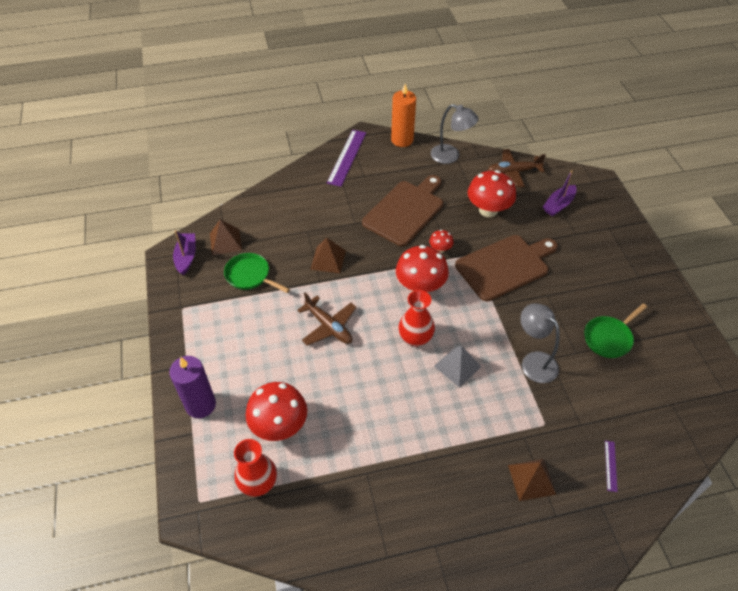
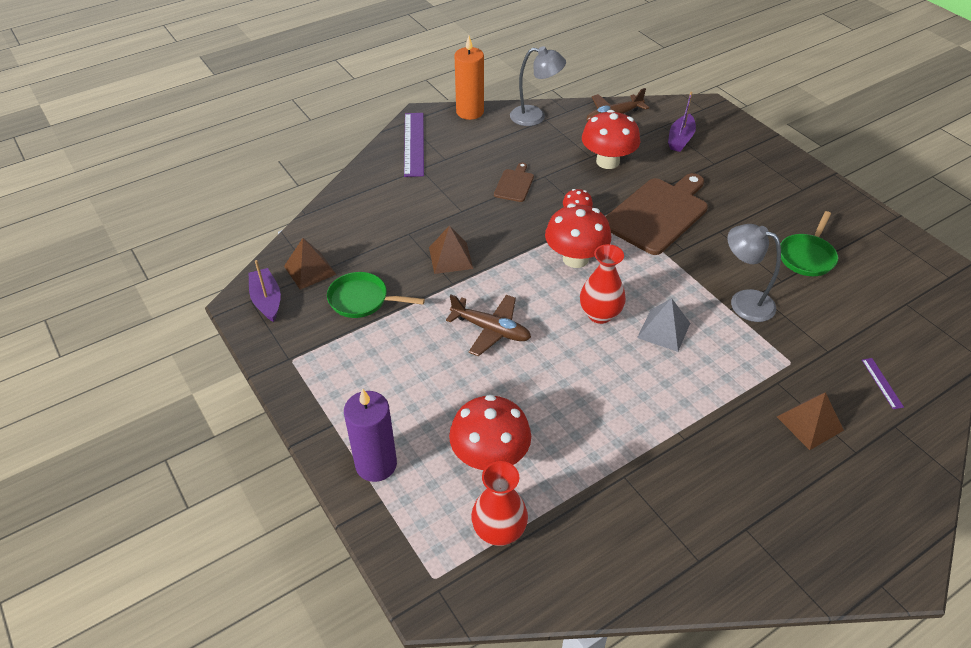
camera: 20 degrees left, 5 degrees down
(405, 211) = (514, 184): brown cutting board -> brown cutting board, size x0.47

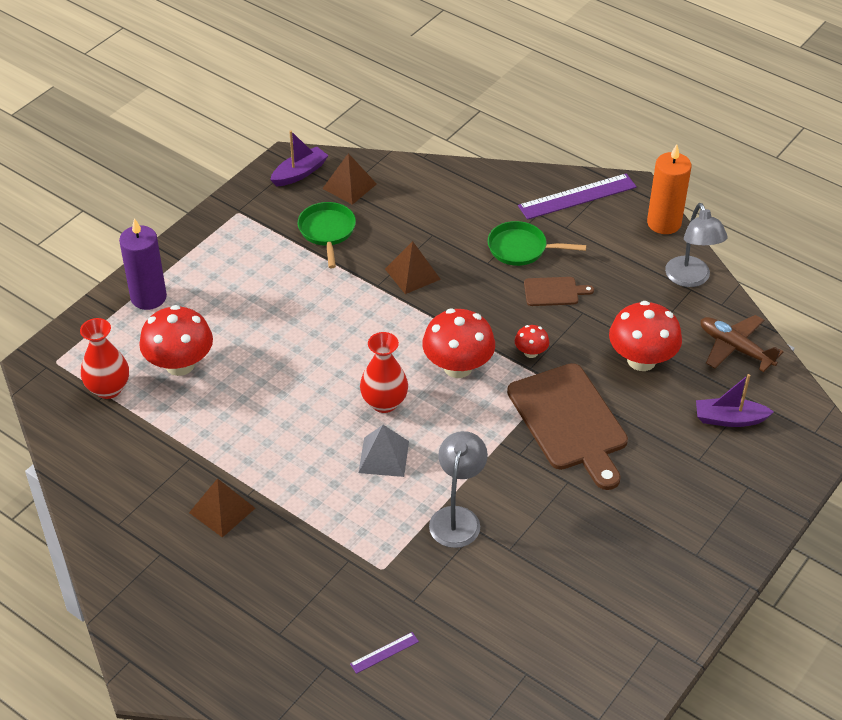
camera: 70 degrees right, 0 degrees up
(491, 330) = (328, 328): brown plane -> none
(658, 214) = (569, 421): brown cutting board -> brown cutting board turned 45 degrees clockwise
(807, 256) = (564, 570): green pan -> green pan (521, 248)
(810, 423) = (303, 592): brown pyramid -> brown pyramid (222, 510)

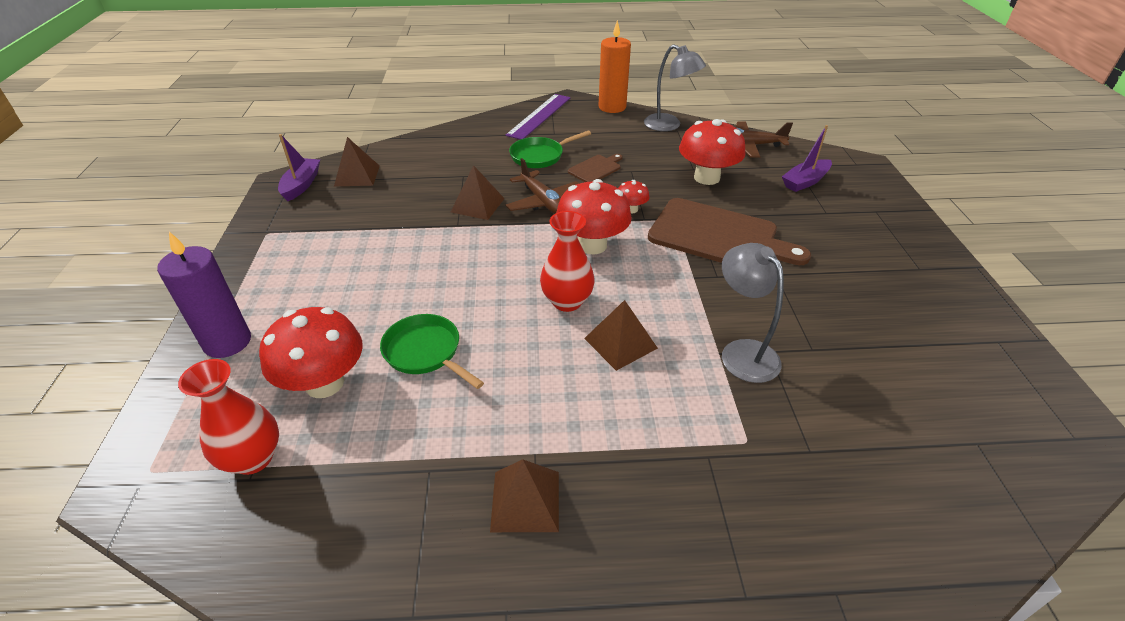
camera: 40 degrees left, 5 degrees down
(327, 232) = (370, 210): green pan -> green pan (425, 352)
(384, 457) = (620, 343): grey pyramid -> brown pyramid
(384, 653) = (860, 525): purple ruler -> none
(467, 302) = (544, 202): none -> brown plane

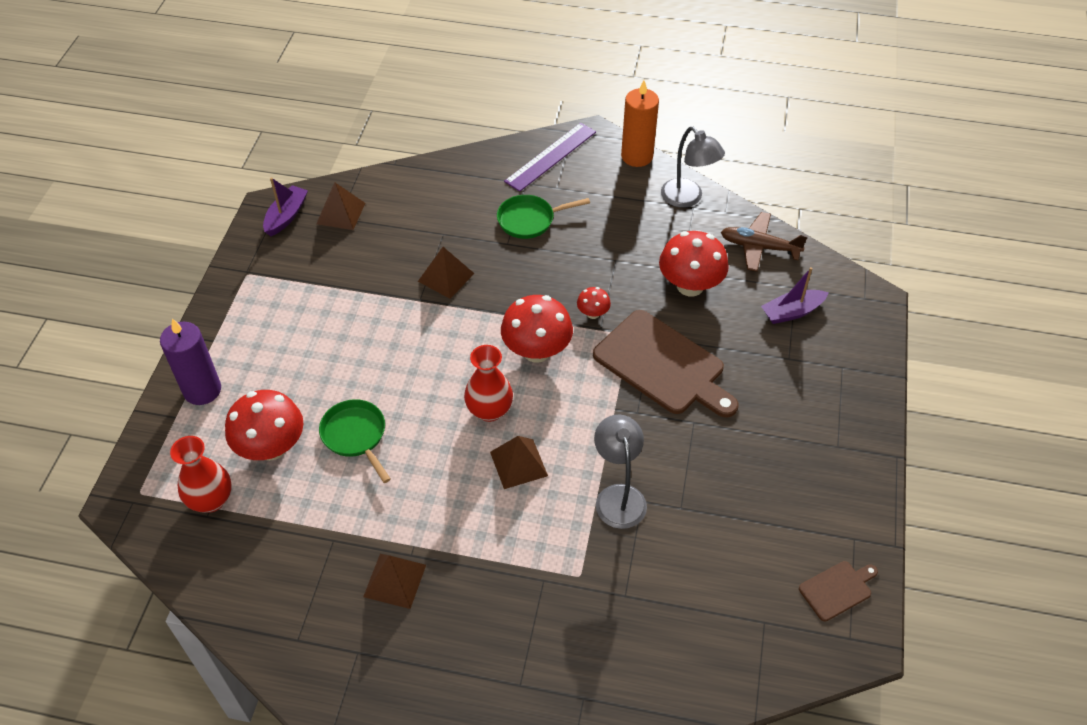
camera: 15 degrees right, 10 degrees up
(544, 202) = (511, 286): brown plane -> none
(596, 169) = (580, 250): brown cutting board -> brown cutting board (837, 589)

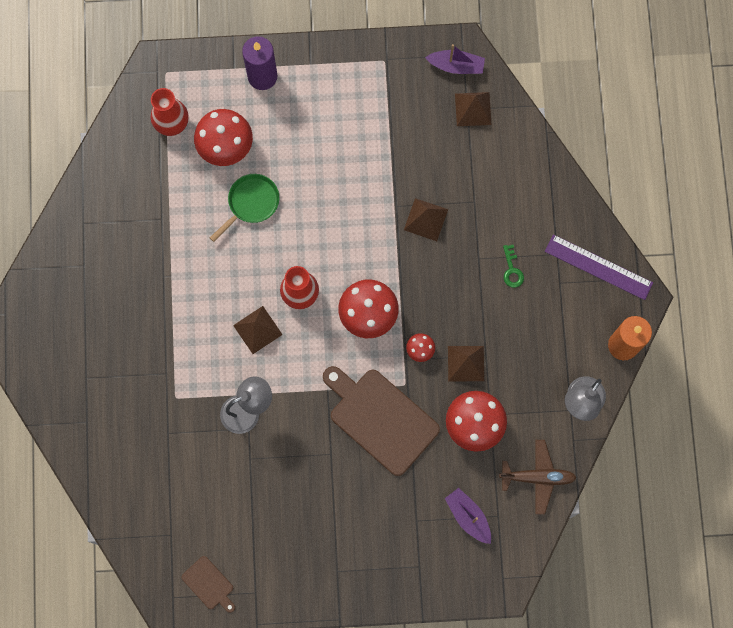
camera: 75 degrees right, 25 degrees up
(395, 580) = (141, 272): brown pyramid -> brown pyramid (466, 363)
(530, 220) = (512, 270): green pan -> green key
(662, 365) = (380, 418): brown cutting board -> brown cutting board turned 105 degrees clockwise
(759, 247) = (537, 477): brown plane -> brown plane turned 90 degrees clockwise

